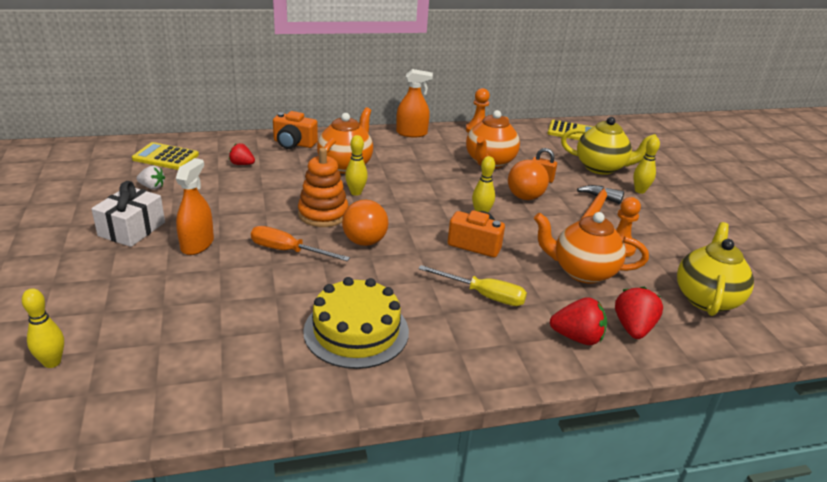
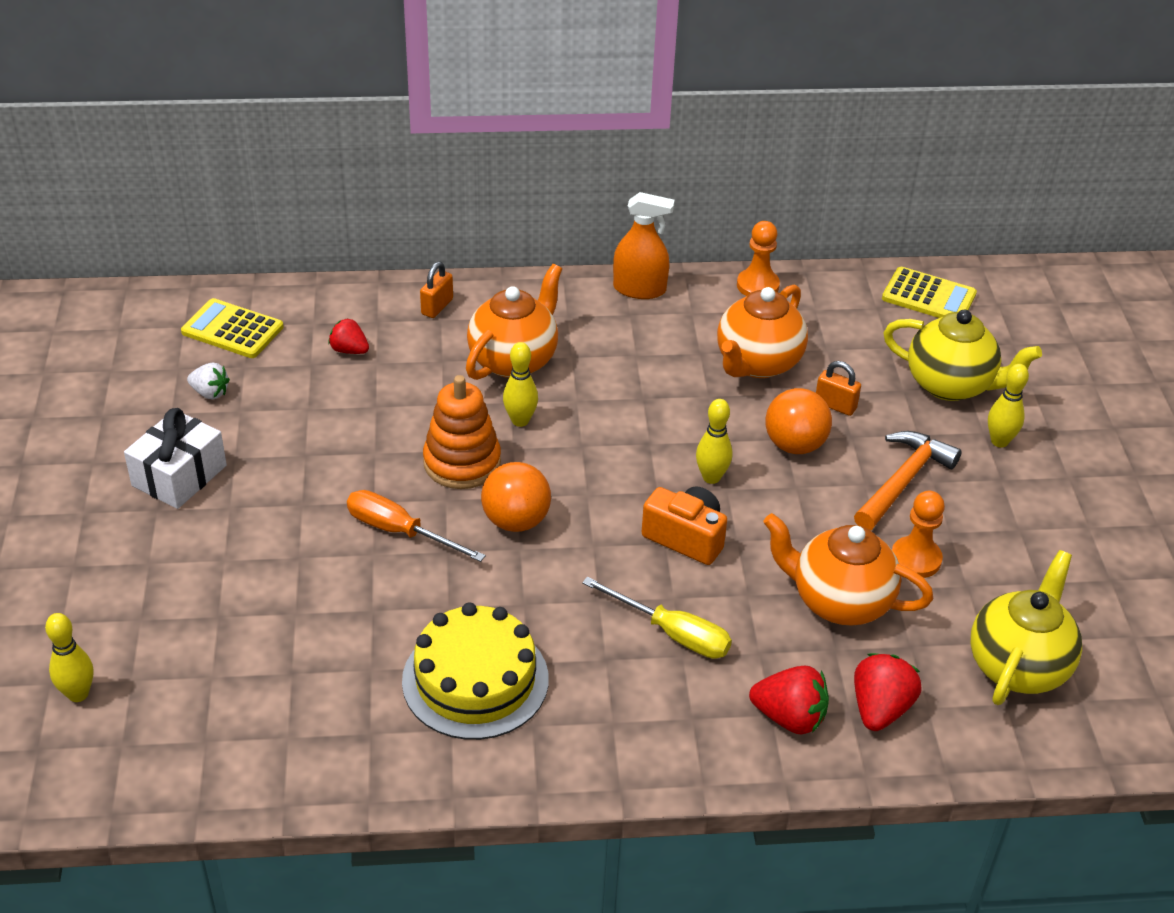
camera: 10 degrees right, 10 degrees up
(197, 244) = (270, 510): orange spray bottle -> none
(294, 143) = (437, 307): orange camera -> orange padlock

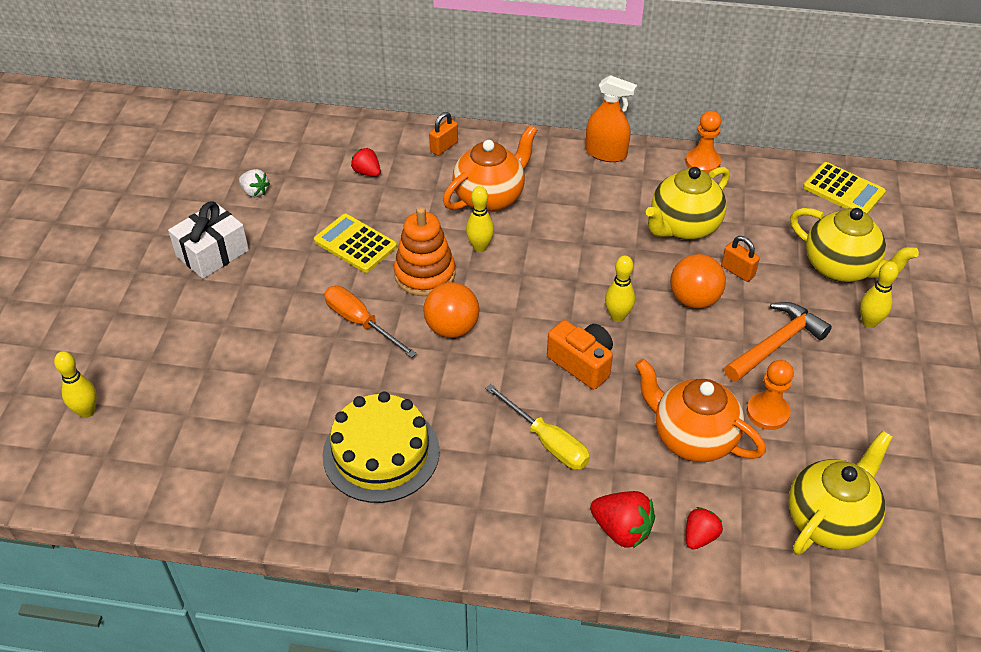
camera: 15 degrees right, 5 degrees up
(232, 330) = (286, 145): yellow calculator -> yellow calculator (355, 244)
(757, 363) = (683, 227): orange teapot -> yellow teapot
(880, 709) = (700, 536): red strawberry -> red strawberry, size x0.65

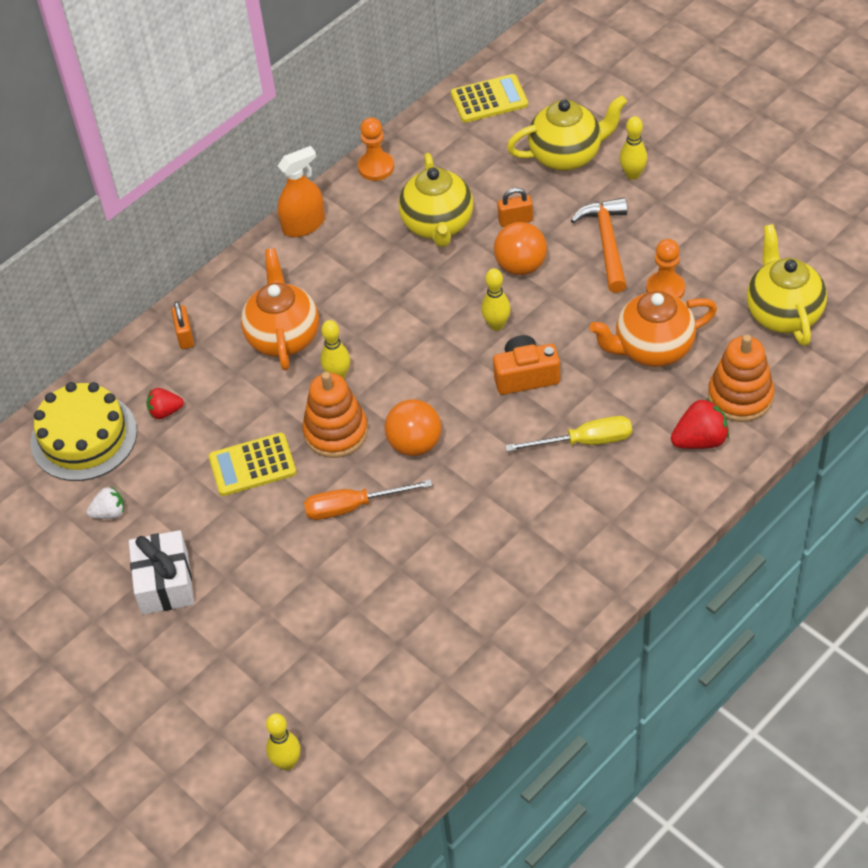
camera: 50 degrees left, 5 degrees up
(381, 453) = (508, 559): yellow cake -> yellow cake (84, 437)
(700, 536) = (740, 396): red strawberry -> orange stacking toy

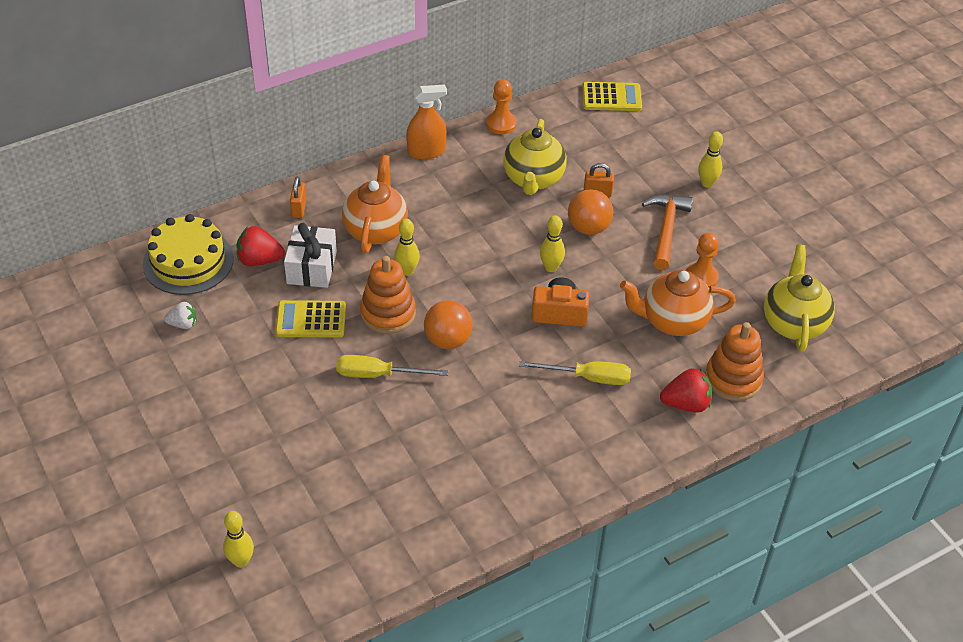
camera: 10 degrees right, 5 degrees down
(164, 583) = (203, 390): white gift -> white gift (311, 267)
(165, 411) = (259, 260): red strawberry -> red strawberry, size x1.54
(353, 506) = (378, 374): orange screwdriver -> yellow screwdriver
(566, 155) = (658, 155): yellow teapot -> none

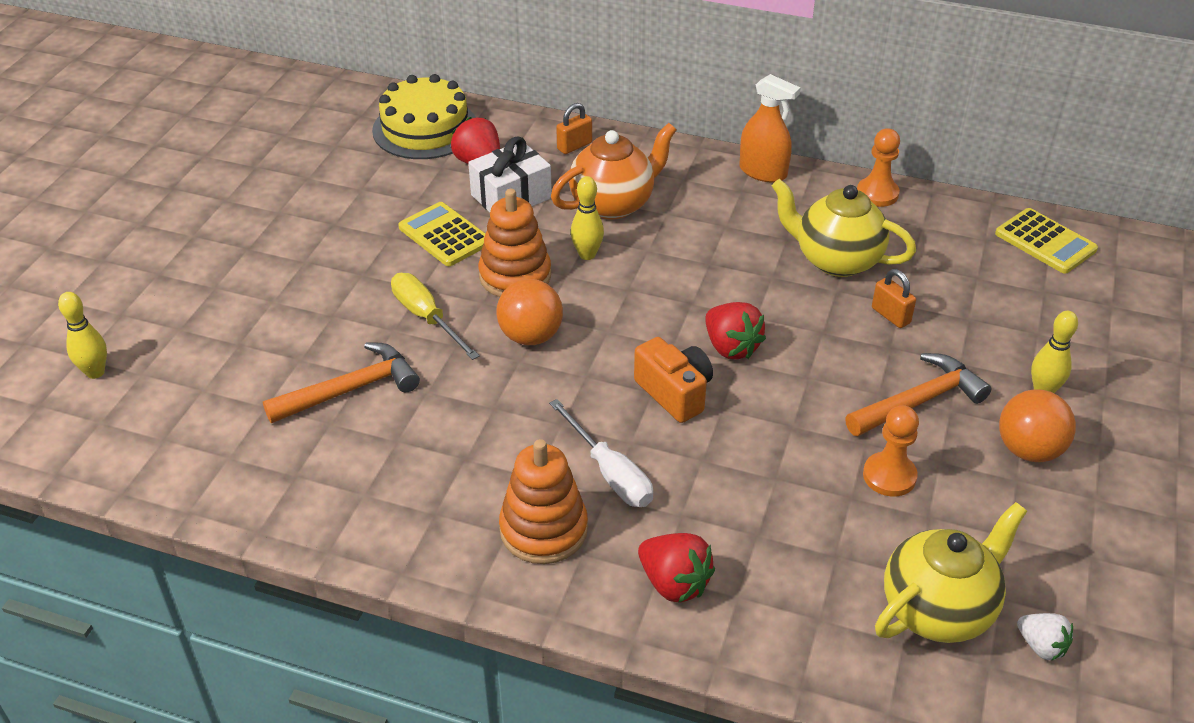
camera: 50 degrees right, 5 degrees down
(183, 324) = (347, 170): white strawberry -> white strawberry (1041, 646)
(401, 446) = (350, 390): none -> orange hammer
(533, 179) = (836, 260): yellow teapot -> yellow teapot turned 60 degrees clockwise
(551, 267) = (731, 347): yellow bowling pin -> red strawberry
(588, 228) = (829, 340): orange ball -> orange ball (1028, 450)
(588, 378) = (610, 473): yellow screwdriver -> white screwdriver
(673, 321) = (788, 492): orange teapot -> none
(733, 379) = (769, 604): orange stacking toy -> orange stacking toy (543, 529)

